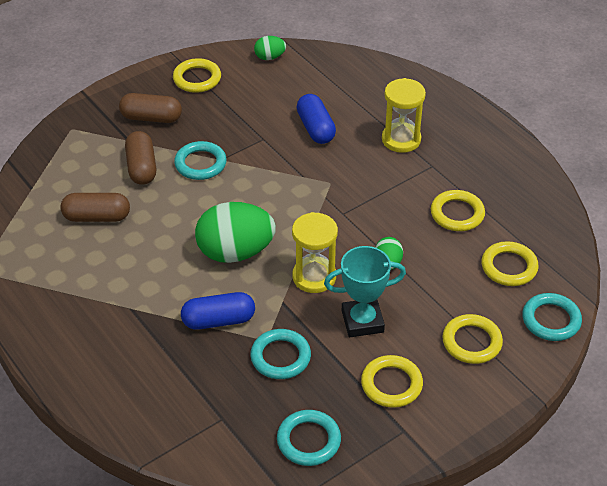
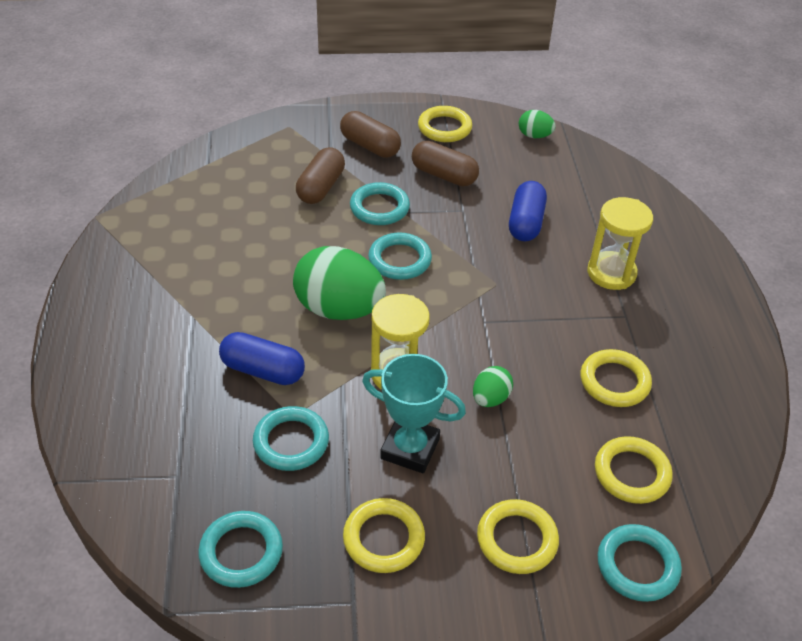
camera: 30 degrees right, 0 degrees up
(97, 217) = (239, 215): brown capsule -> brown capsule (444, 175)
(248, 196) = (399, 260): none -> turquoise ring

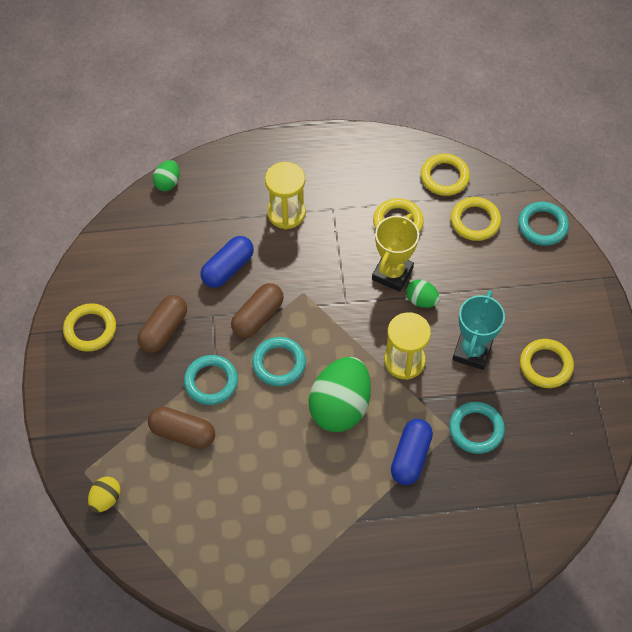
camera: 90 degrees left, 15 degrees up
(241, 552) = (569, 451): turquoise ring -> none
(258, 139) = (106, 499): none -> yellow egg
(370, 146) = (118, 394): brown capsule -> brown capsule (258, 317)
(517, 539) = (534, 289): yellow ring -> yellow ring (444, 177)
(525, 223) = (228, 268): blue capsule -> blue capsule turned 60 degrees counterclockwise
(530, 370) = (392, 273): none -> yellow trophy
(534, 136) = (104, 255): green egg -> green egg (168, 183)

